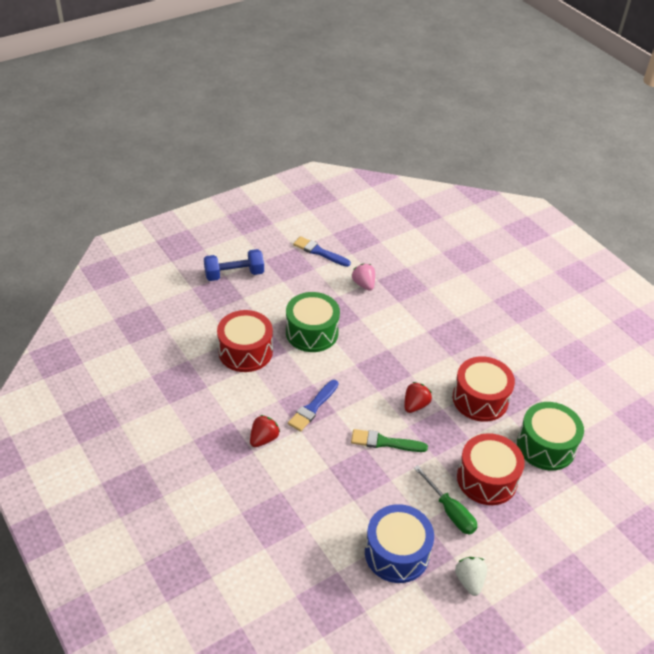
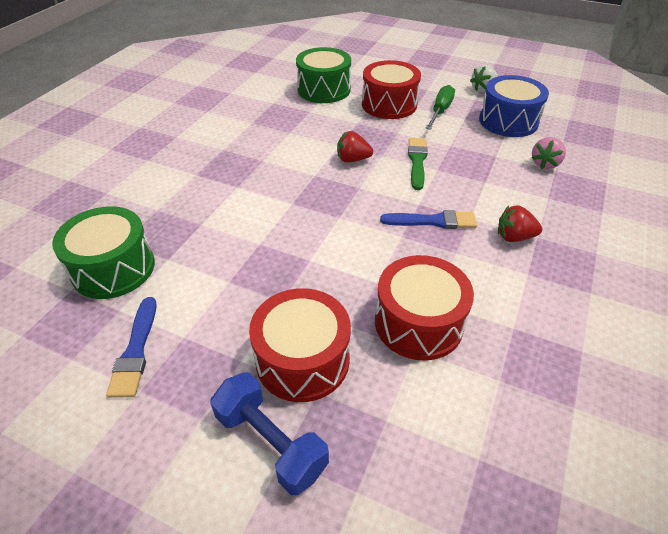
camera: 120 degrees left, 0 degrees up
(312, 332) = (322, 275): green drum -> green drum (113, 268)
(363, 284) = (187, 267): pink strawberry -> pink strawberry (545, 164)
(384, 442) = (417, 161): green brush -> green brush turned 150 degrees counterclockwise
(480, 399) = (305, 129): red drum -> red drum (302, 360)

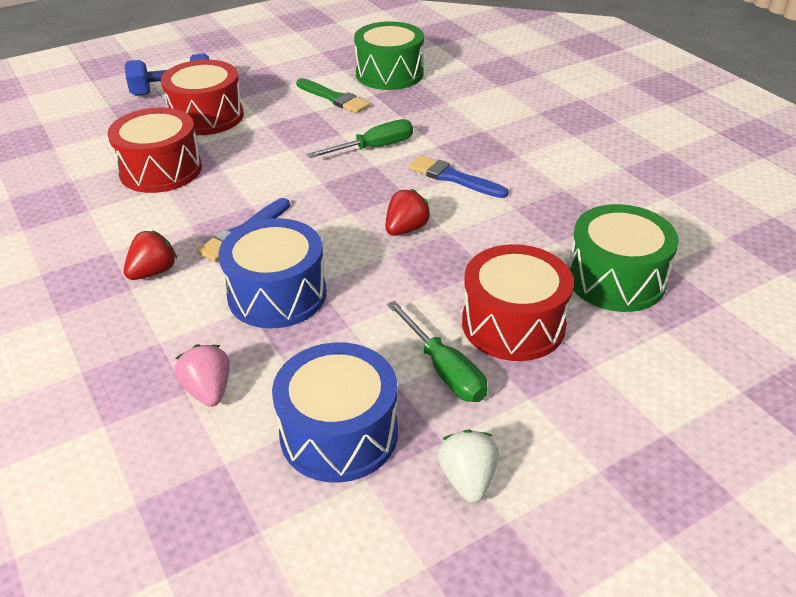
camera: 125 degrees right, 5 degrees down
(135, 351) = (298, 69): blue brush -> blue brush (453, 178)
(267, 214) = (374, 148): none -> green screwdriver
(417, 161) = (348, 275): green brush -> green brush (334, 98)
(462, 177) = (277, 294): none -> blue drum

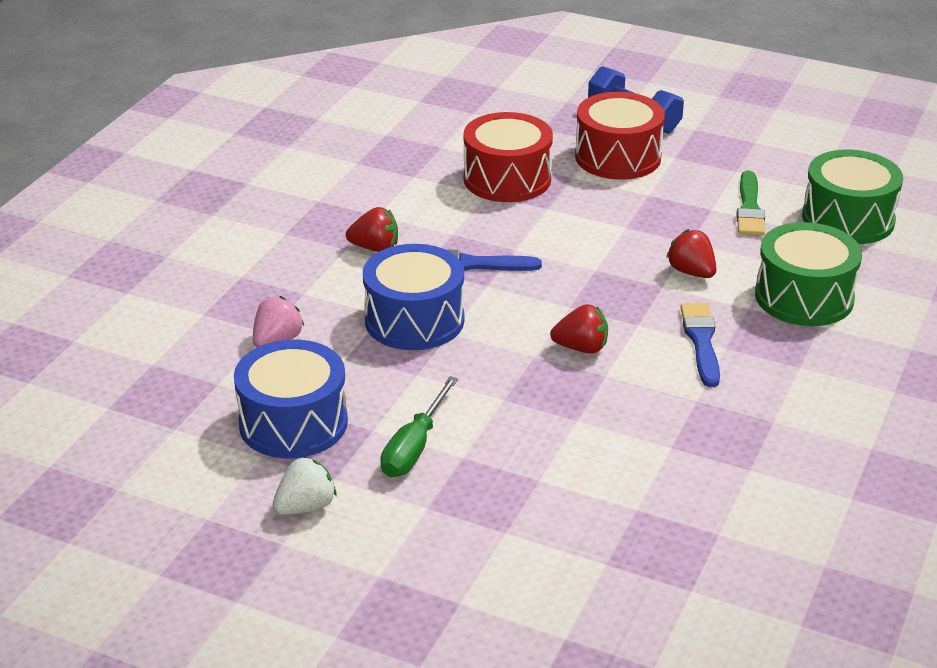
camera: 55 degrees right, 5 degrees down
(374, 148) = (691, 272): green screwdriver -> red strawberry
(513, 324) = (513, 464): red drum -> none
(616, 279) = (652, 506): green drum -> green drum (804, 297)

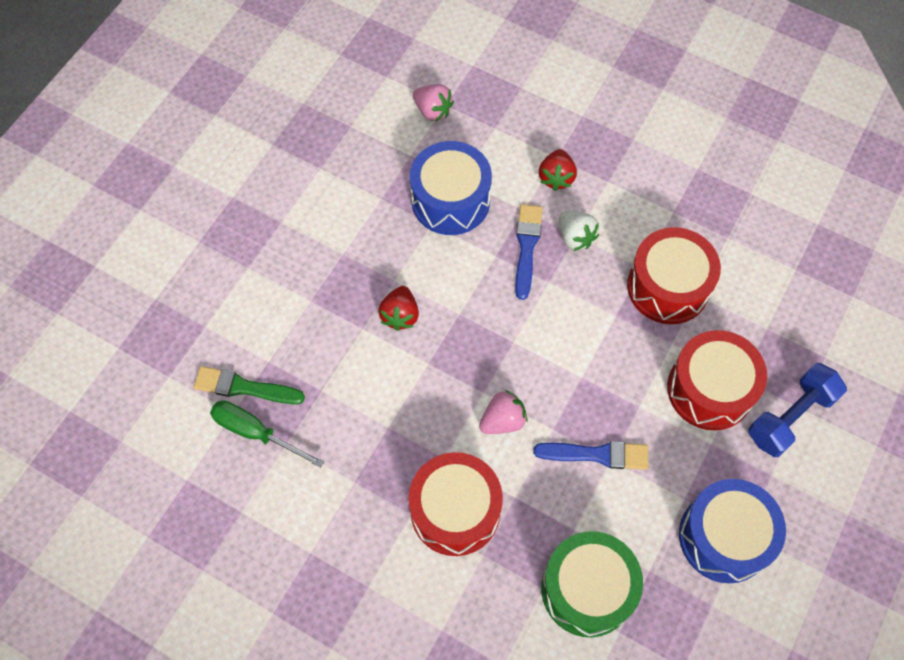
camera: 95 degrees right, 30 degrees up
(293, 423) = (335, 121): blue drum -> blue drum (724, 537)
(305, 507) = (246, 127): white strawberry -> white strawberry (575, 237)
(414, 447) = (296, 192): green screwdriver -> green screwdriver (255, 432)
(691, 272) = (503, 420): red strawberry -> pink strawberry
(701, 341) = (398, 409): blue brush -> blue brush (597, 454)
(749, 208) = (610, 496): green brush -> green brush (244, 387)
(804, 297) = (455, 511): green drum -> red drum

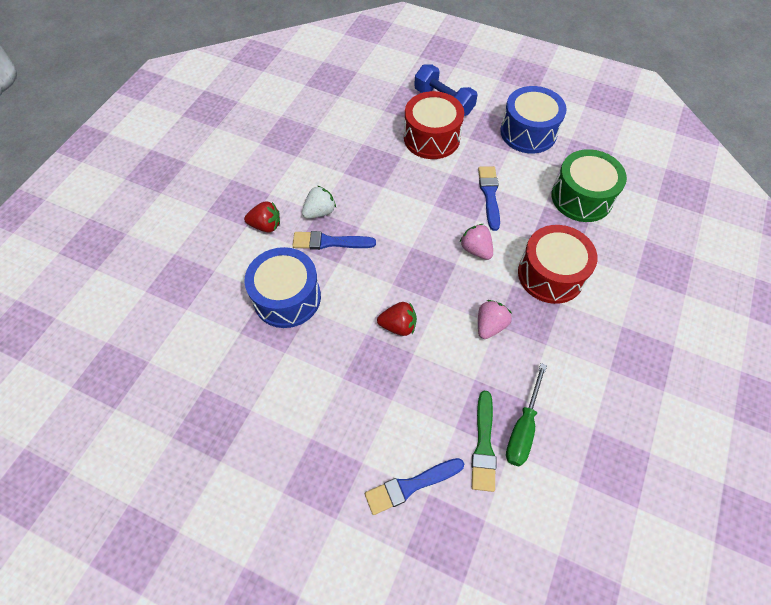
camera: 95 degrees left, 5 degrees down
(216, 310) = (410, 486): none -> blue brush
(433, 111) = (192, 319): pink strawberry -> pink strawberry (490, 325)
(668, 287) = (358, 159): red drum -> none

